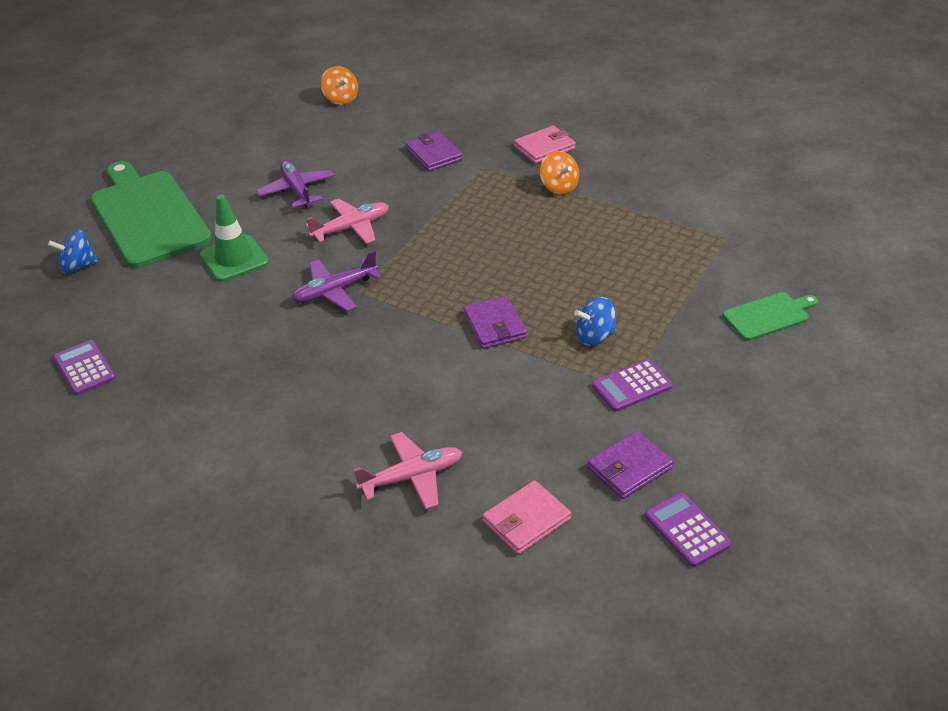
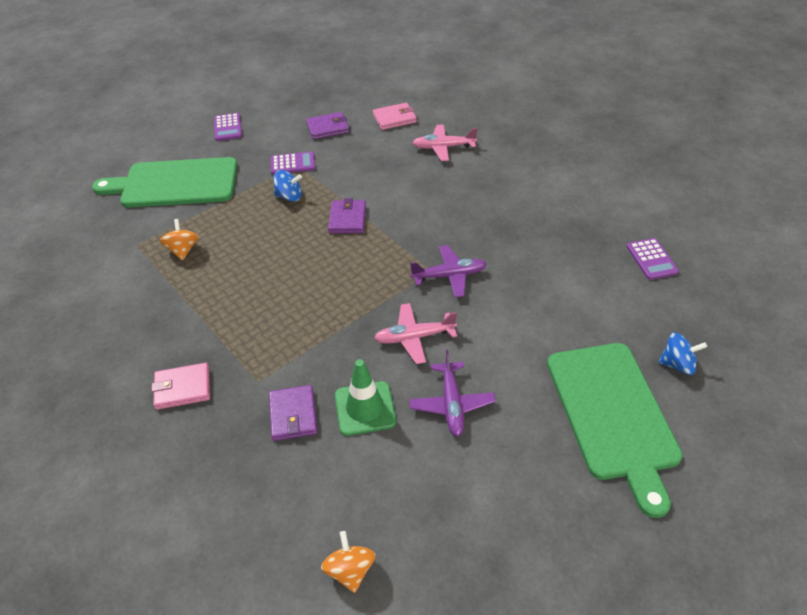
camera: 160 degrees left, 5 degrees up
(234, 259) = (528, 332): green traffic cone -> green traffic cone (365, 408)
(559, 187) = (210, 331): orange spinning top -> orange spinning top (183, 250)
(687, 530) = (322, 101): purple calculator -> purple calculator (228, 127)
(768, 315) = (175, 183): green cutting board -> green cutting board, size x2.10

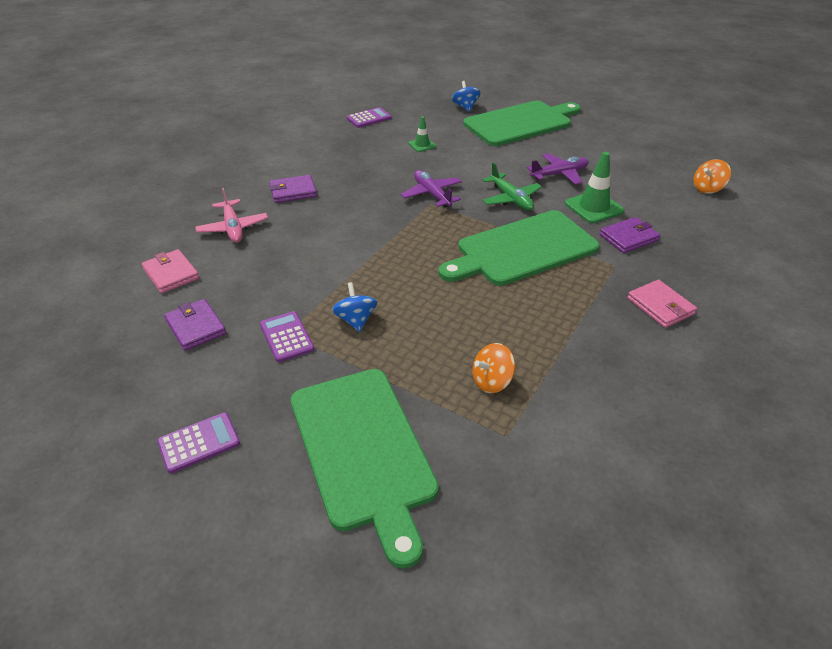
camera: 110 degrees left, 5 degrees down
(321, 317) = (522, 249): none -> green cutting board
(347, 219) = (380, 266): purple wallet -> purple wallet (293, 191)
(414, 337) = (511, 199): pink plane -> green plane
(566, 292) = (422, 145): none -> green traffic cone

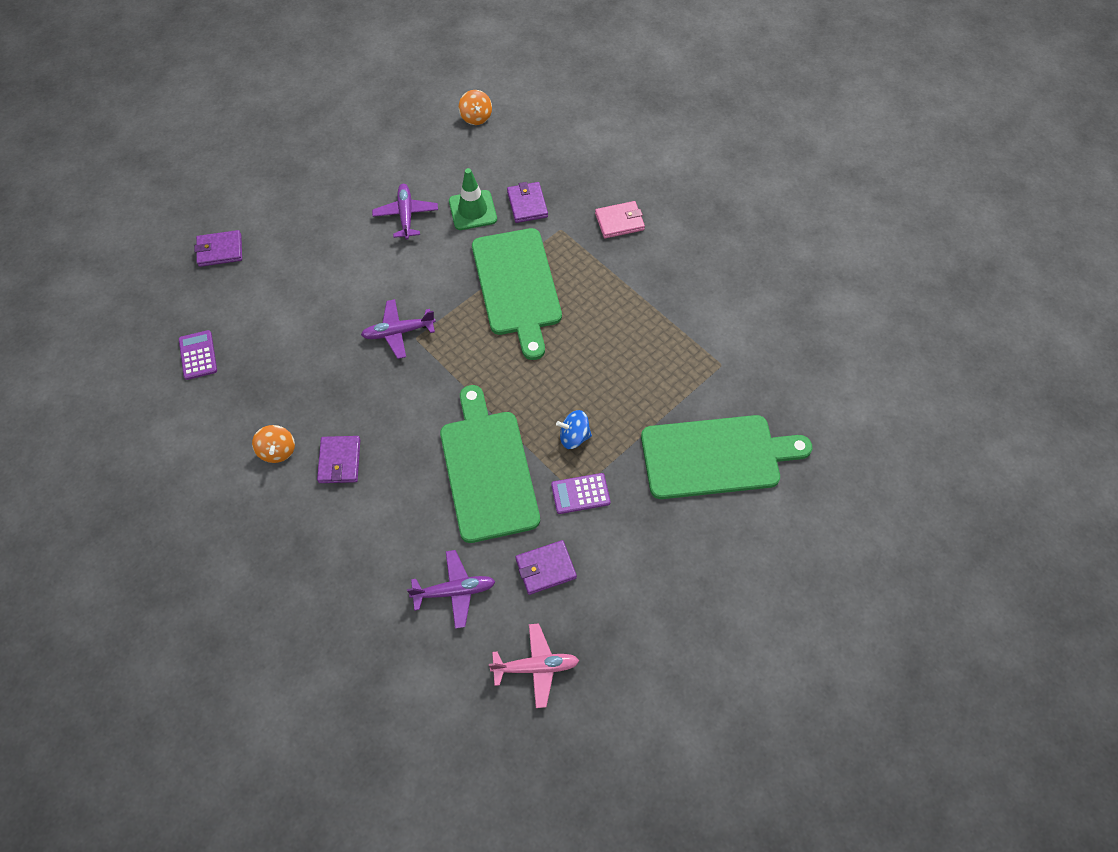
camera: 75 degrees left, 20 degrees up
(171, 274) = (454, 591): pink wallet -> purple plane
(199, 443) = (684, 568): purple calculator -> none
(233, 228) = (391, 527): pink plane -> pink plane (536, 667)
(422, 145) = (291, 316): green traffic cone -> none
(465, 107) = (220, 250): blue spinning top -> purple wallet
(492, 381) = (669, 358): orange spinning top -> orange spinning top (277, 451)
(511, 199) = (434, 268): green plane -> none
(521, 123) = (285, 210): green cutting board -> green cutting board (488, 470)

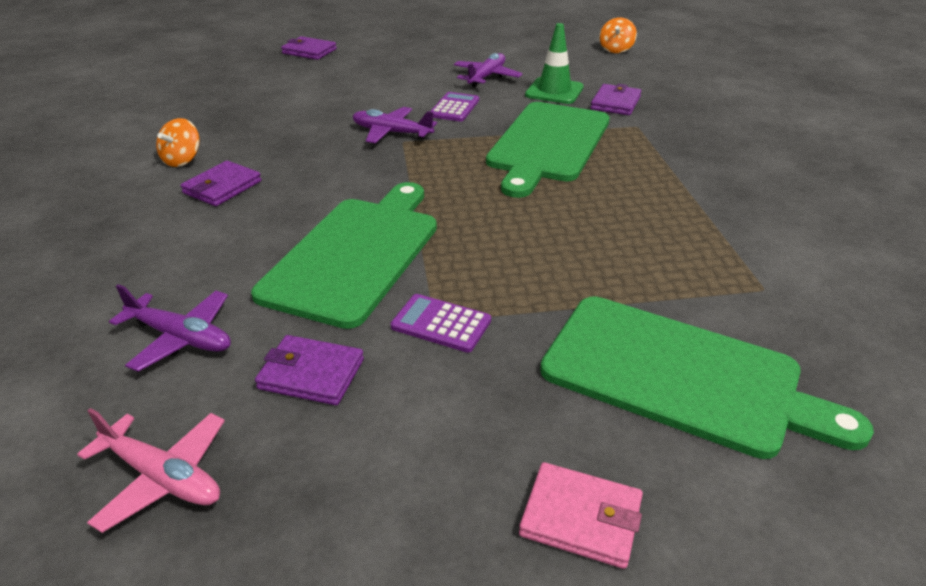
camera: 35 degrees right, 25 degrees down
(198, 355) = (211, 90): purple calculator -> purple calculator (454, 108)
(574, 436) = (489, 271): blue spinning top -> none
(619, 222) = (713, 140): pink wallet -> pink wallet (581, 518)

